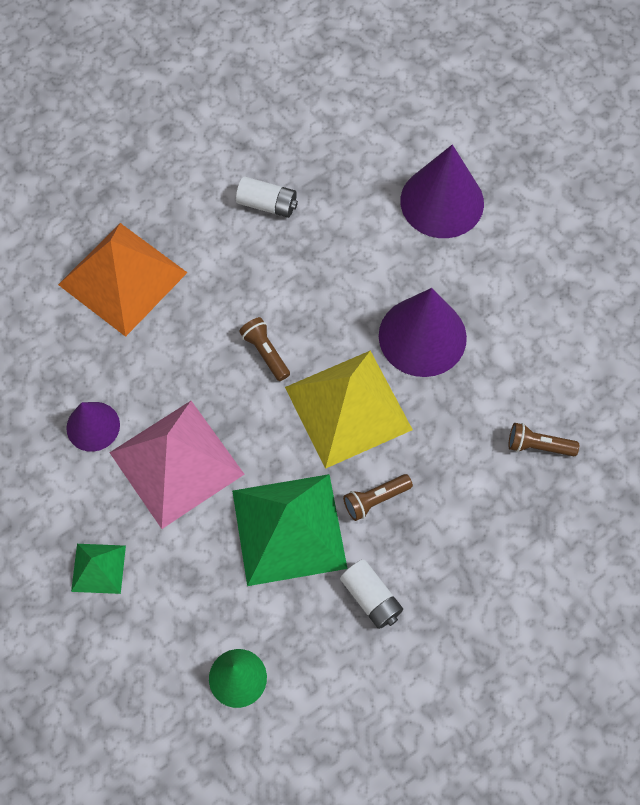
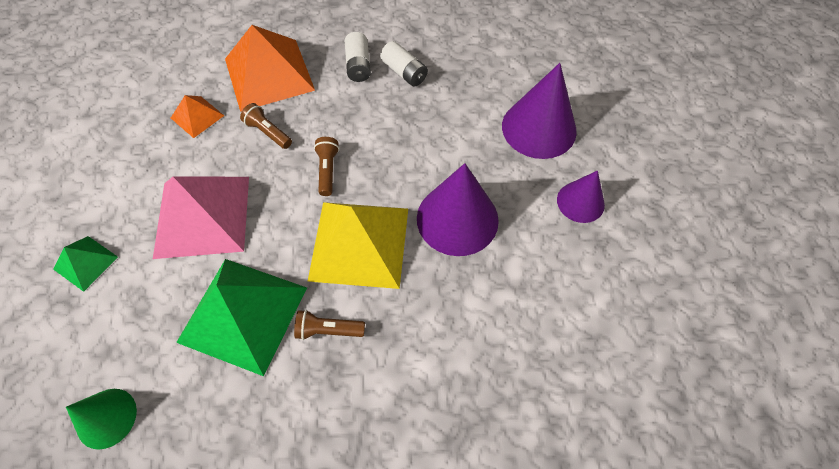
camera: 30 degrees right, 5 degrees down
(83, 366) = (197, 116): none -> orange pyramid
(93, 426) = (169, 159): purple cone -> purple cone (580, 202)
(371, 598) = (263, 415): white battery -> white battery (358, 65)
(538, 446) = (500, 363): brown flashlight -> brown flashlight (268, 132)

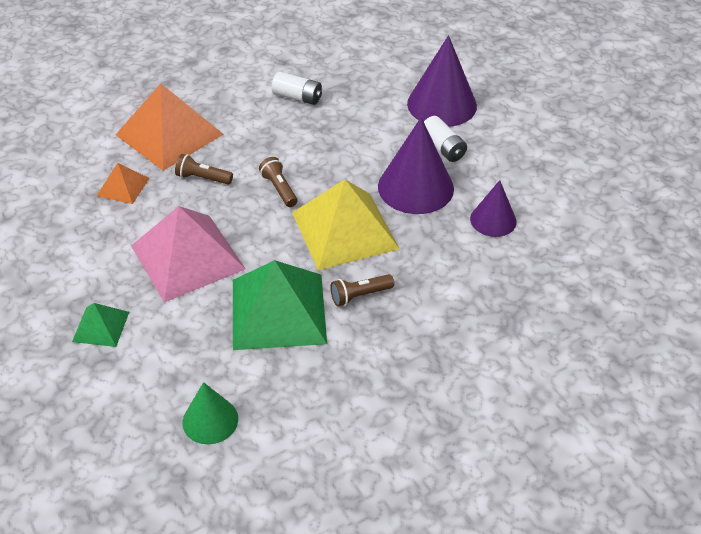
camera: 25 degrees left, 15 degrees down
(358, 65) = (251, 104): white battery -> white battery (442, 148)
(580, 202) = (507, 145): purple cone -> purple cone (493, 220)

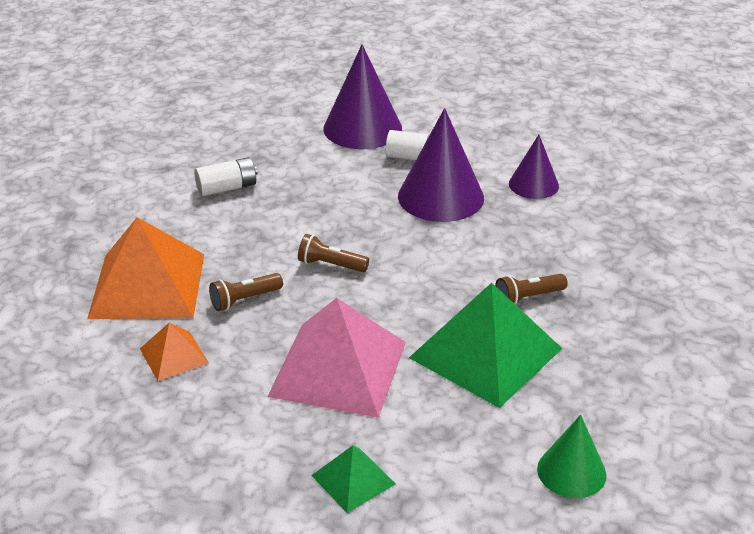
camera: 45 degrees left, 10 degrees down
(344, 230) = (437, 260): yellow pyramid -> none
(360, 295) = (528, 298): brown flashlight -> brown flashlight turned 45 degrees clockwise

